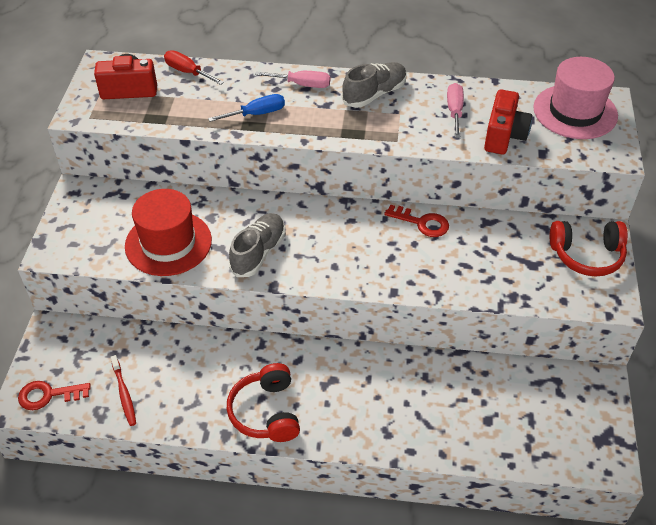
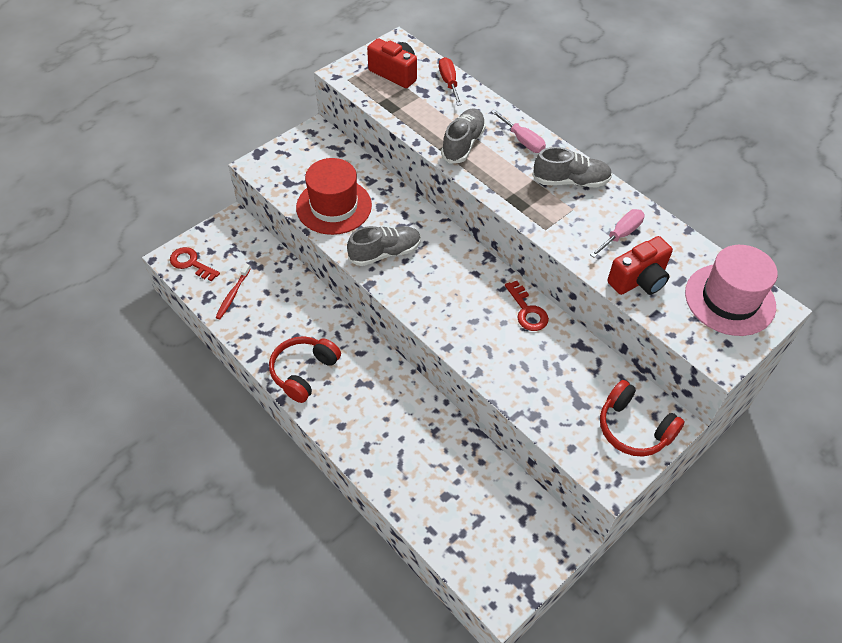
camera: 40 degrees right, 5 degrees up
(257, 114) = (463, 144): blue screwdriver -> grey shoe

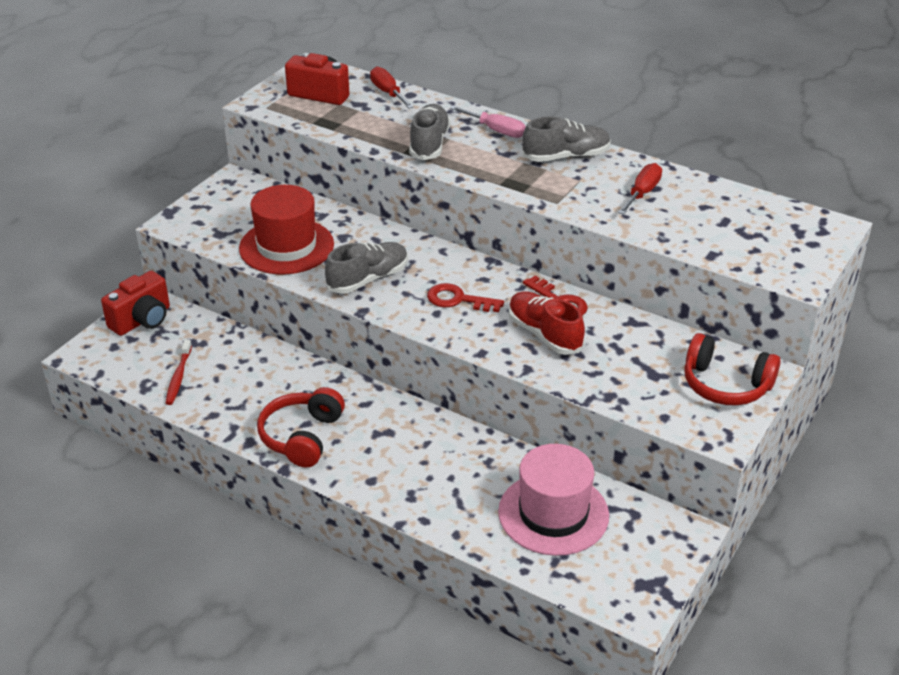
camera: 15 degrees left, 15 degrees down
(191, 263) = (110, 355): red key -> red key (458, 300)
(504, 340) = (544, 334): none -> red shoe
(621, 234) = (642, 193): pink screwdriver -> red screwdriver
(639, 280) = (680, 228): red camera -> red camera (142, 320)
(729, 299) = (783, 228): pink hat -> pink hat (553, 513)

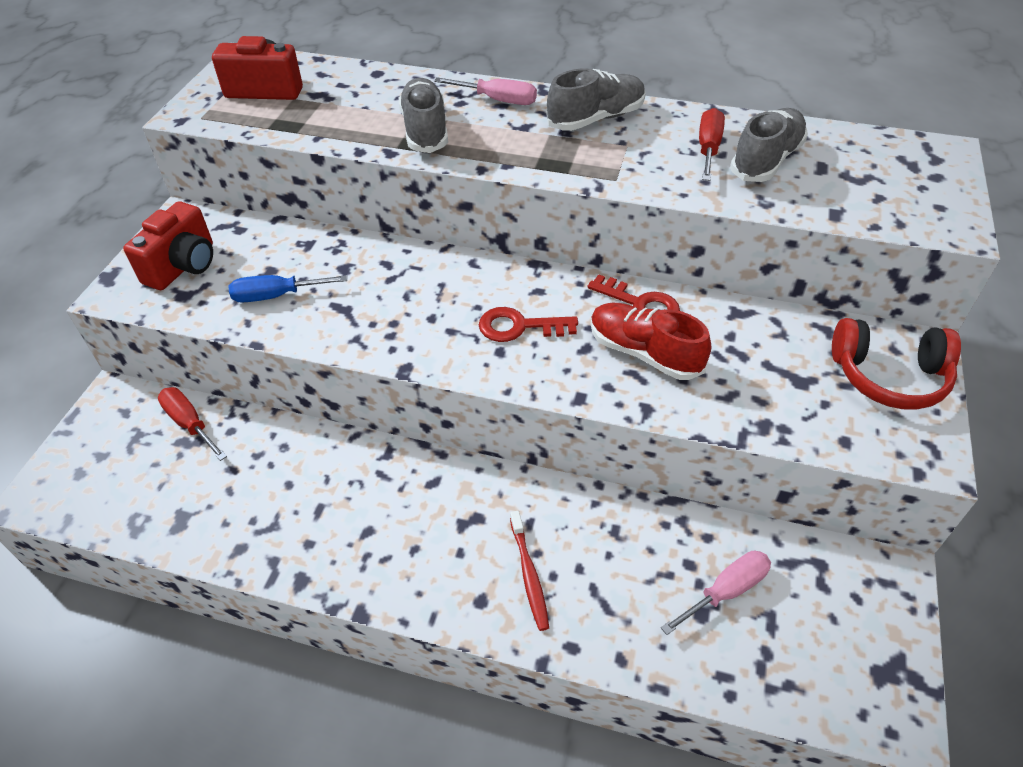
camera: 15 degrees left, 10 degrees up
(142, 320) = (109, 425): red camera -> red camera (183, 266)
(178, 377) = (178, 500): red toothbrush -> red toothbrush (529, 575)
(286, 246) = (276, 296): red hat -> blue screwdriver
(302, 437) = (368, 554): red headphones -> none
(368, 279) = (396, 321): grey shoe -> grey shoe (766, 160)
(388, 93) = (349, 75): red screwdriver -> red screwdriver (190, 423)
(553, 513) = (726, 591): pink hat -> pink screwdriver

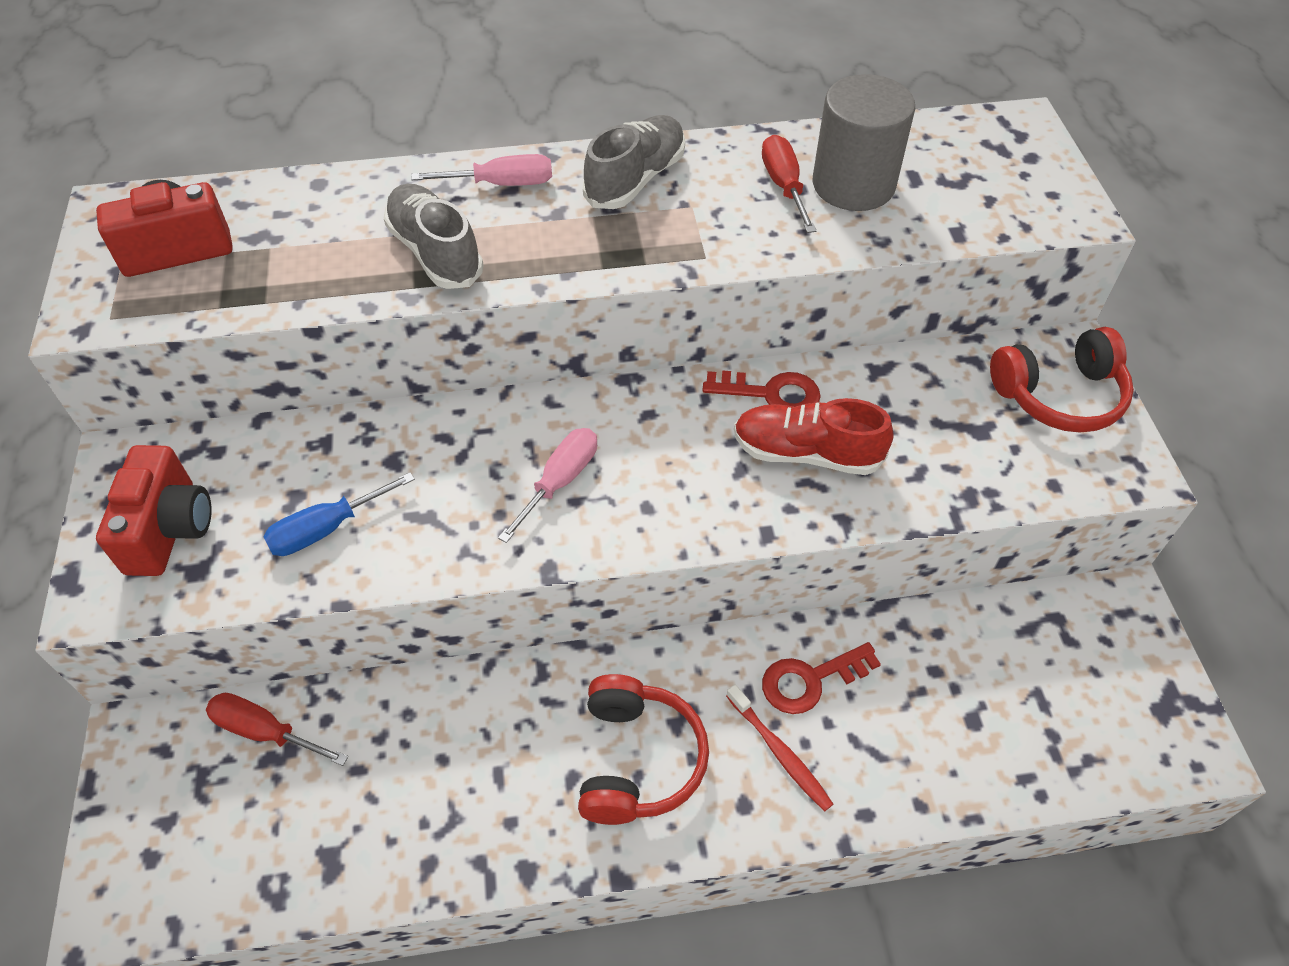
camera: 25 degrees left, 5 degrees up
(420, 537) = (638, 759): none -> red headphones
(519, 327) = (651, 468): red key -> red key (810, 680)
(726, 591) = (984, 685): pink screwdriver -> pink screwdriver (560, 481)
(766, 160) = (853, 185): grey shoe -> grey cylinder

